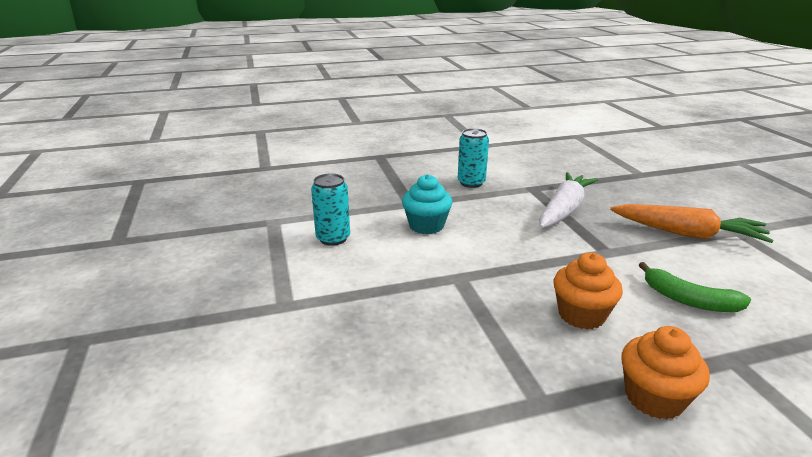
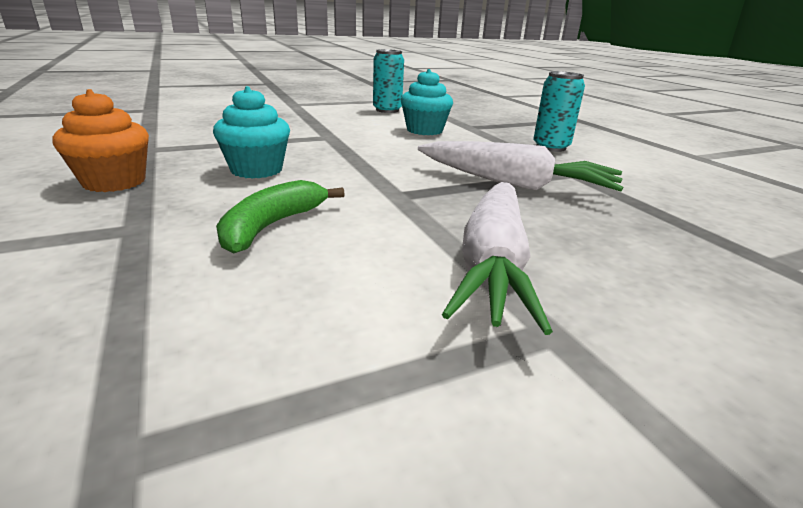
camera: 80 degrees right, 0 degrees up
(581, 315) = (256, 170): orange cupcake -> turquoise cupcake
(687, 234) = (493, 264): orange carrot -> white carrot

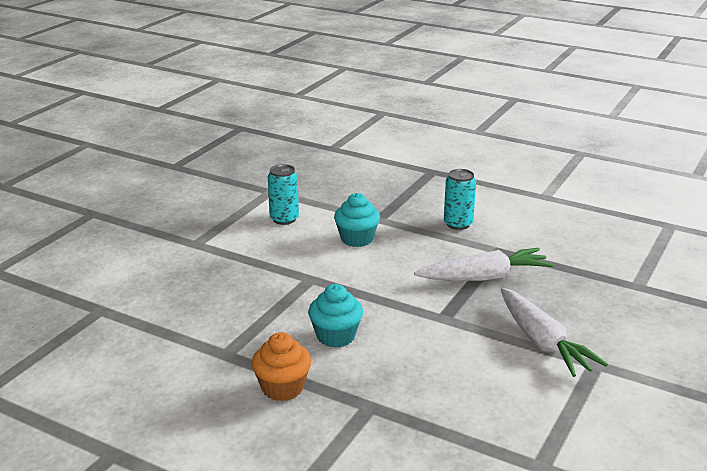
camera: 35 degrees left, 0 degrees up
(272, 226) = (425, 371): green banana -> none

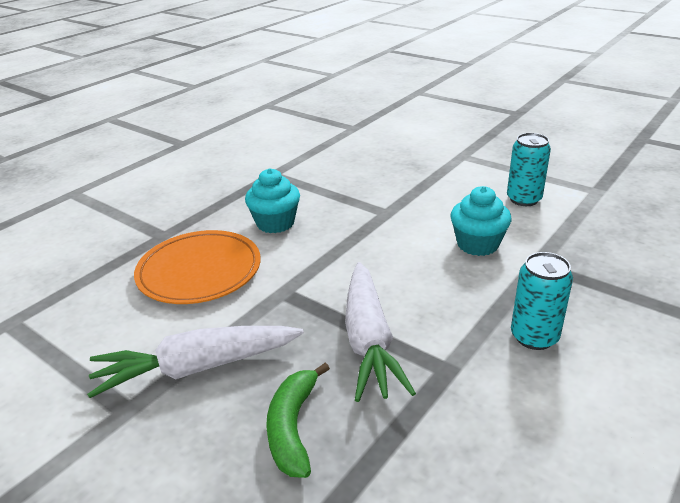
camera: 100 degrees right, 5 degrees up
(282, 388) = (213, 197): orange cupcake -> none
(426, 367) = (199, 271): none -> orange plate
(571, 297) = (293, 427): none -> green banana

